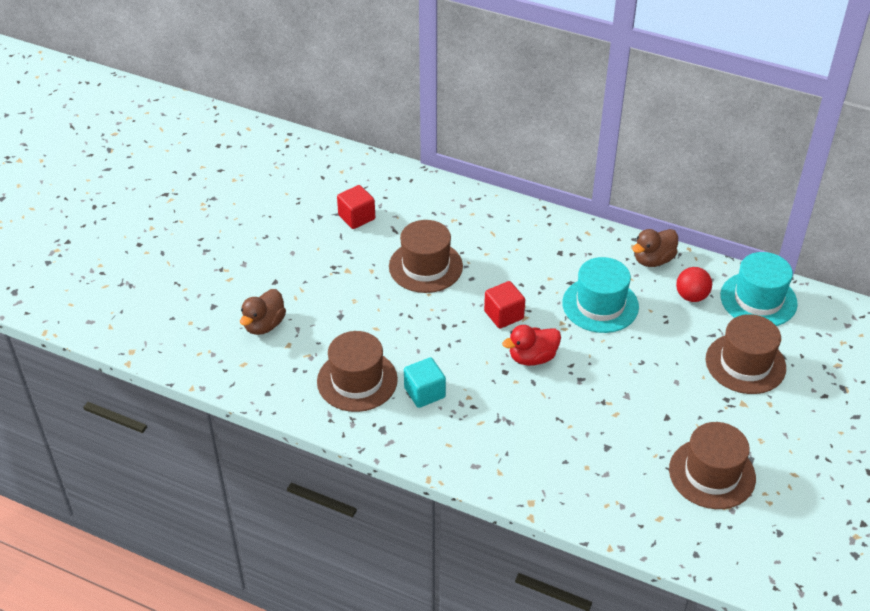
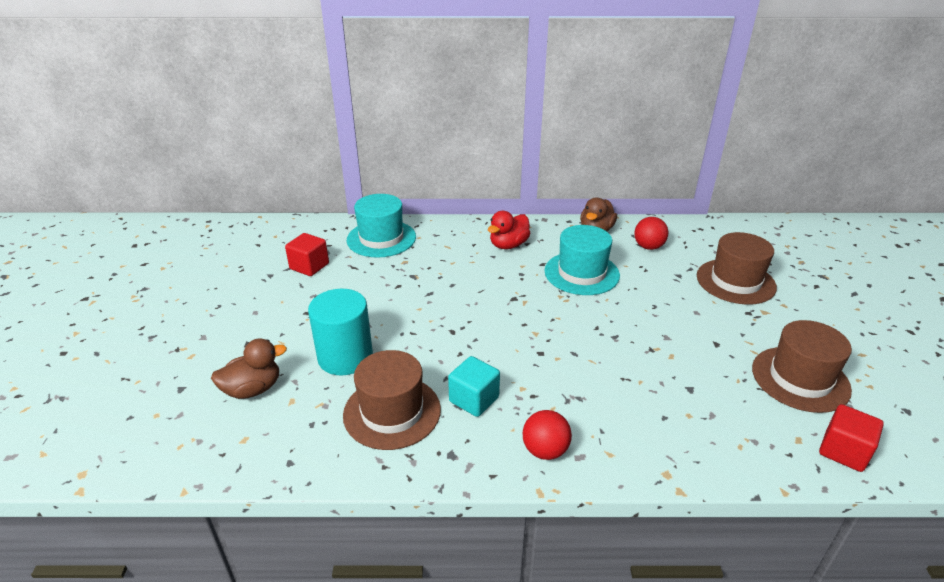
camera: 25 degrees left, 10 degrees down
(264, 325) = (253, 389): brown duck -> brown duck turned 120 degrees counterclockwise
(345, 320) = (345, 357): none -> turquoise cylinder
(425, 266) = (402, 287): brown hat -> none
(452, 452) = (545, 450): none -> red ball
(504, 315) = (503, 305): red cube -> red cube (843, 451)
(532, 357) = (557, 332): red duck -> red duck (508, 245)
(758, 299) = (699, 235): turquoise hat -> turquoise hat (381, 238)

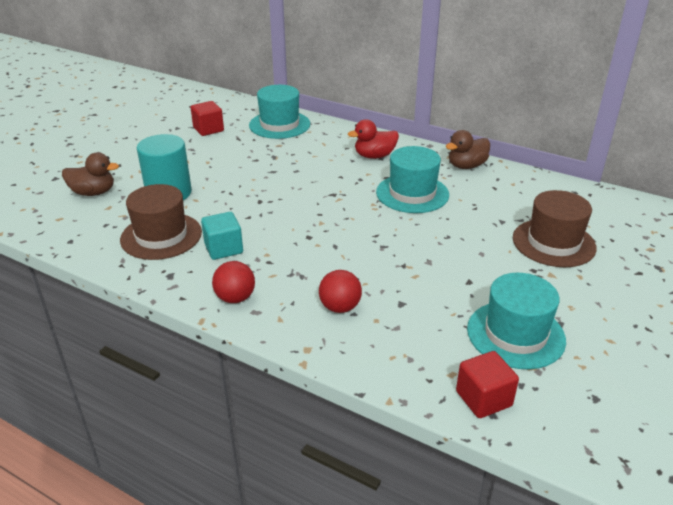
camera: 30 degrees right, 0 degrees up
(648, 247) = (501, 191): red ball -> red ball (340, 307)
(800, 379) = (515, 334): brown hat -> turquoise hat

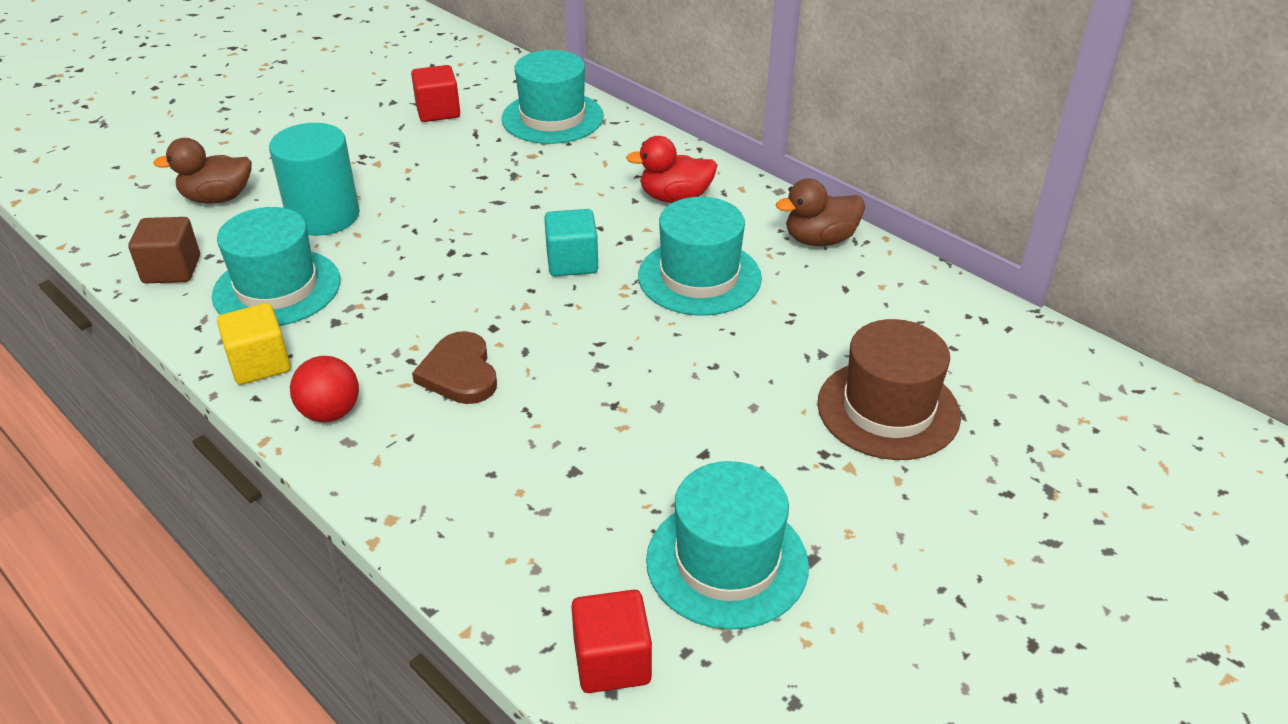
camera: 15 degrees right, 5 degrees up
(85, 236) = (172, 270): none -> brown cube
(93, 192) = (217, 198): brown duck -> brown duck turned 150 degrees clockwise
(161, 236) = (277, 288): brown hat -> turquoise hat
(174, 279) = (260, 364): none -> yellow cube
(223, 248) = (355, 326): turquoise cube -> turquoise cube (572, 262)
(303, 263) = (459, 373): none -> brown heart
(340, 307) = (476, 459): red ball -> none

